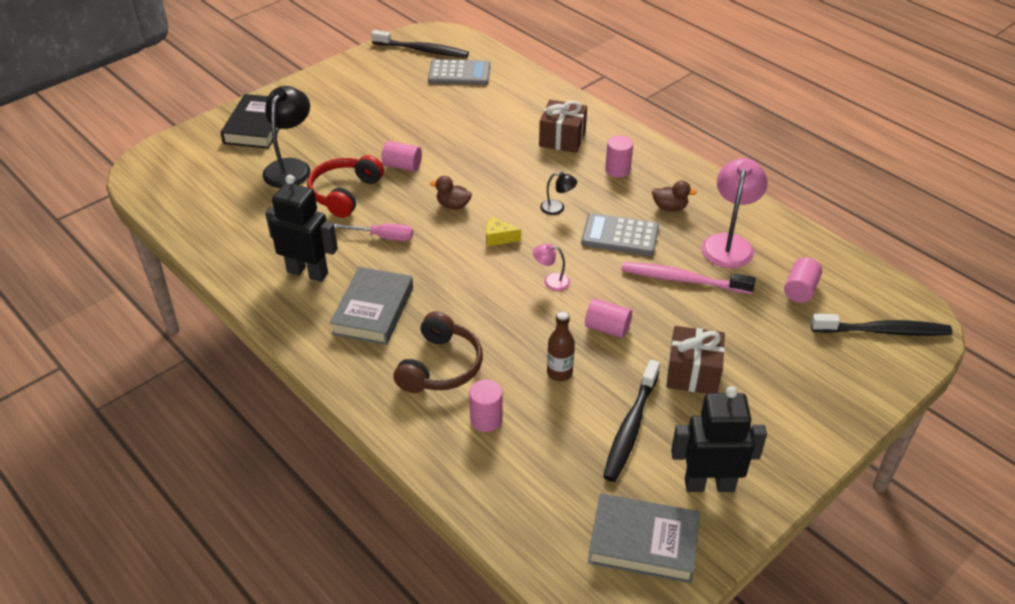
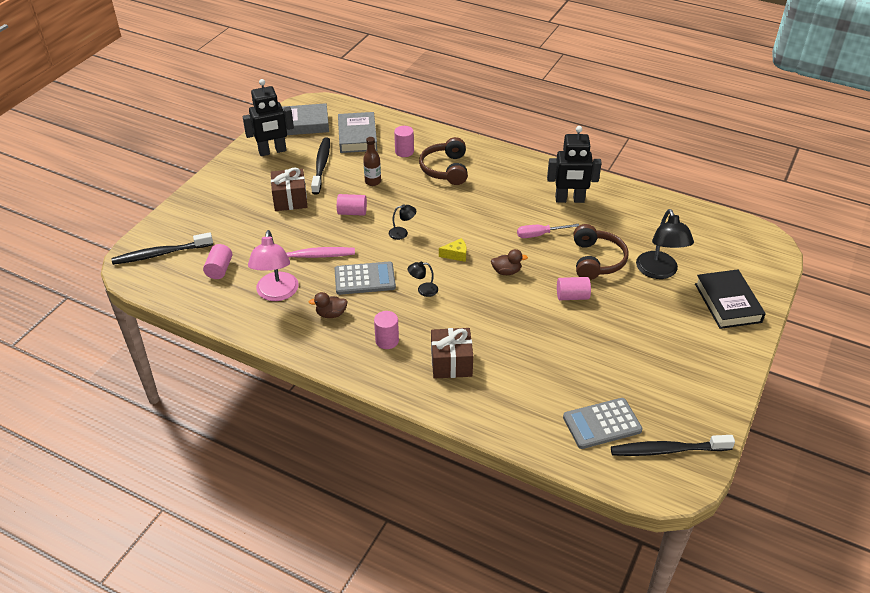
camera: 160 degrees right, 0 degrees up
(345, 193) = (596, 260): red headphones -> brown headphones
(373, 311) = (508, 188): grey book -> grey book (357, 136)
(551, 281) = (402, 233): pink lamp -> black lamp

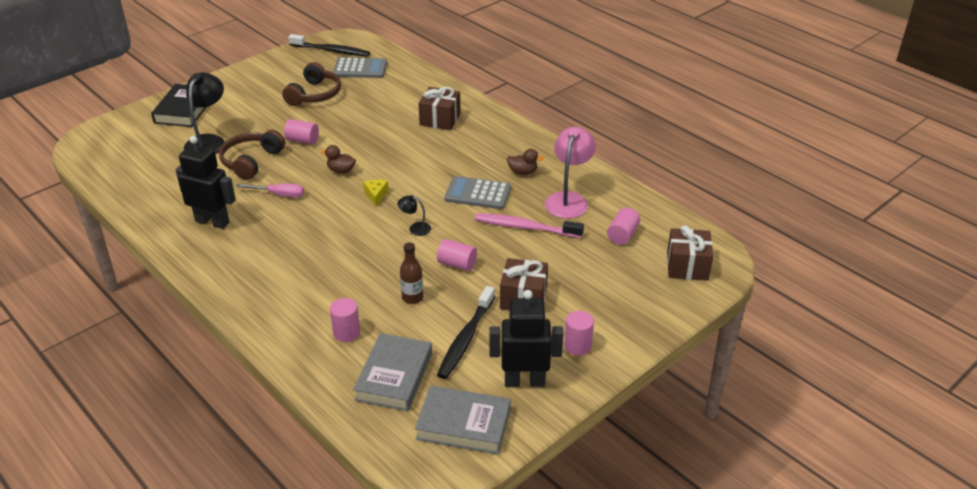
camera: 160 degrees left, 5 degrees down
(160, 254) = (687, 266): black toothbrush -> brown gift
(387, 341) = (483, 143): pink cylinder -> pink cylinder (577, 346)
(423, 290) = (428, 173): black lamp -> none
(445, 169) = (314, 293): brown headphones -> brown headphones (314, 94)
(456, 254) = (376, 195): yellow cheese -> yellow cheese turned 75 degrees clockwise

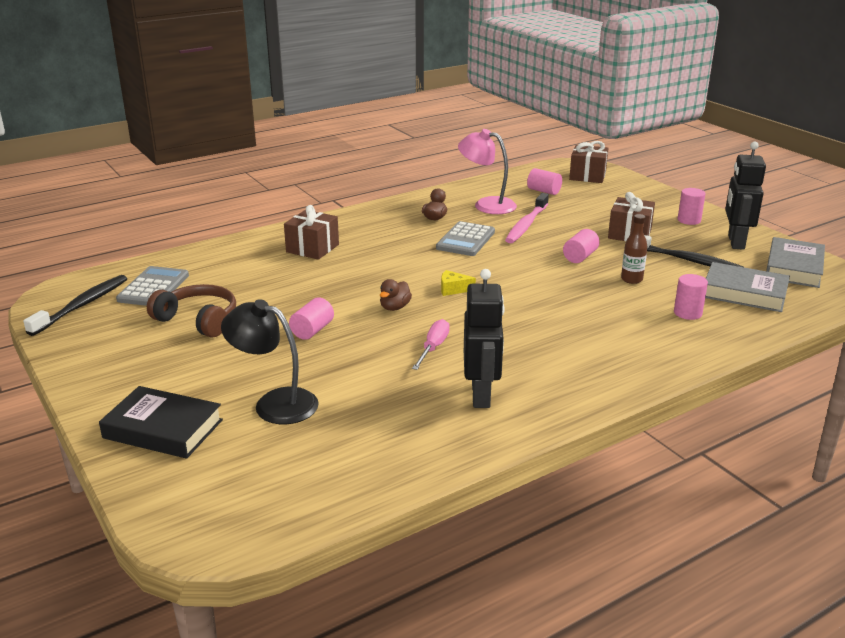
camera: 80 degrees left, 10 degrees down
(212, 222) = (481, 395): black robot -> black robot turned 150 degrees clockwise
(251, 161) = (346, 367): brown headphones -> none
(415, 228) = (519, 272): black lamp -> none

